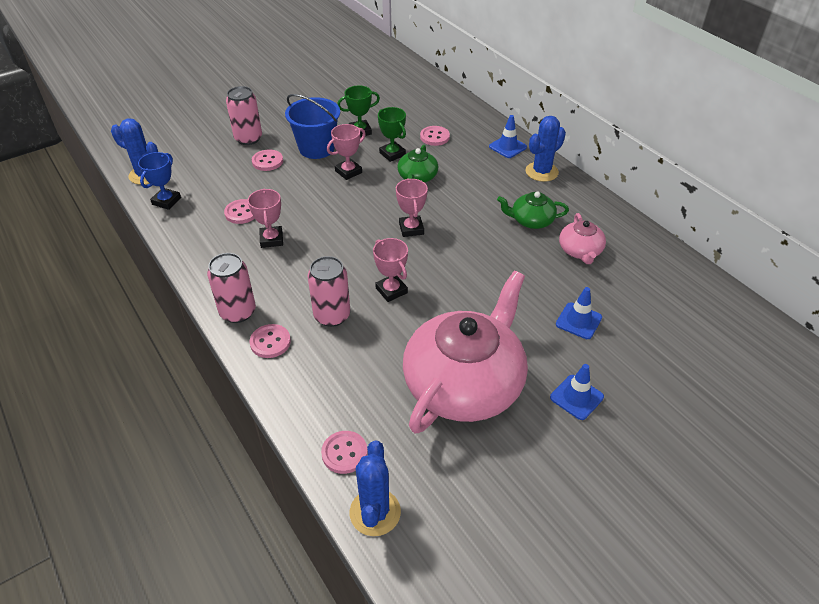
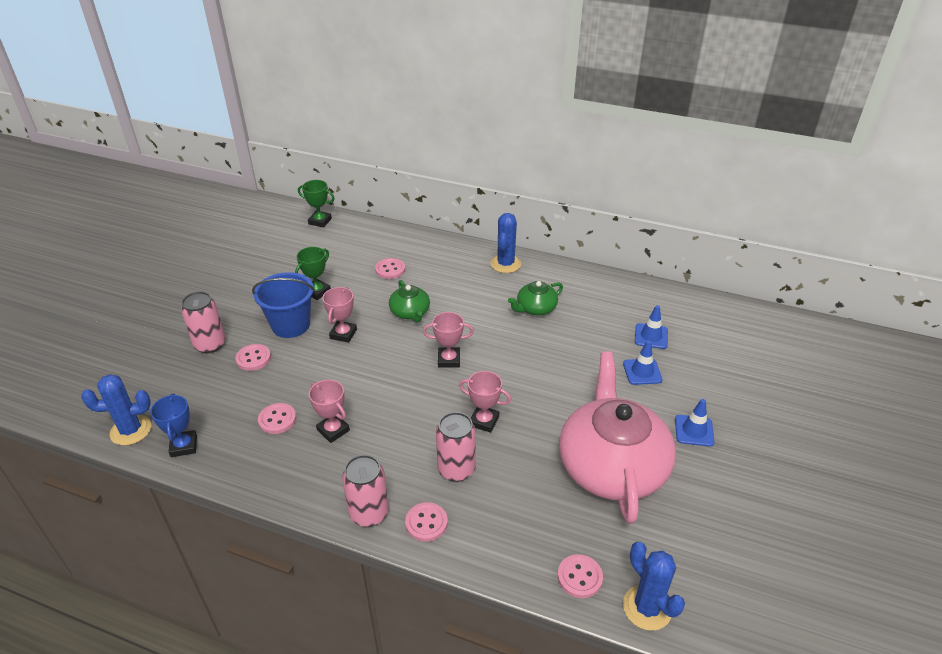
camera: 35 degrees left, 5 degrees down
(392, 154) = (367, 300): green trophy -> green trophy (320, 221)
(411, 229) = (449, 360): pink trophy -> pink trophy turned 45 degrees counterclockwise
(507, 147) = (459, 254): blue traffic cone -> blue traffic cone (651, 336)
(580, 251) = (592, 316): pink teapot -> none

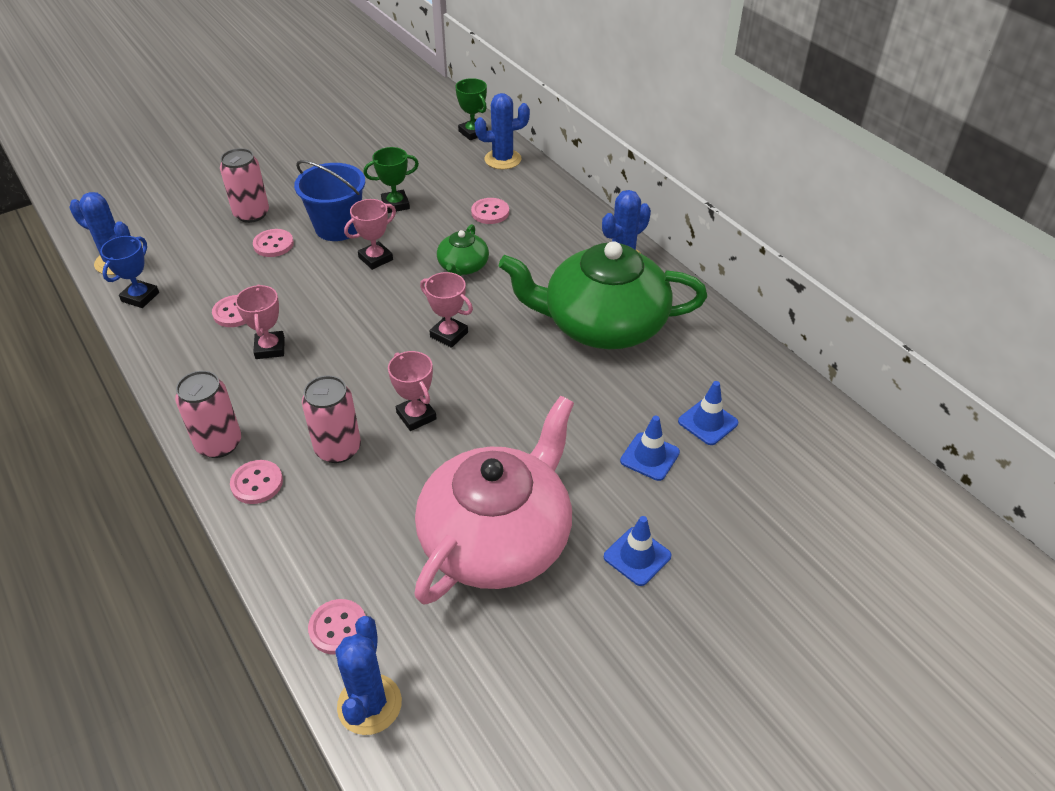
camera: 35 degrees right, 5 degrees up
(361, 231) = (502, 159): none -> blue cactus
(535, 308) = (603, 324): green teapot -> green teapot, size x2.21

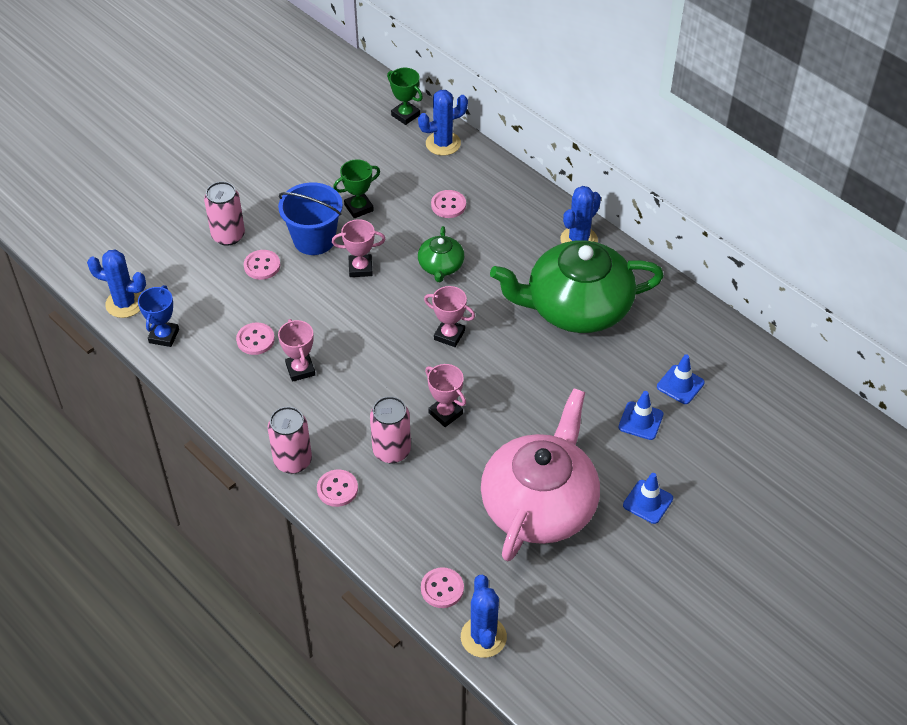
camera: 10 degrees left, 5 degrees up
(375, 258) = (360, 268): pink trophy -> pink trophy turned 45 degrees clockwise

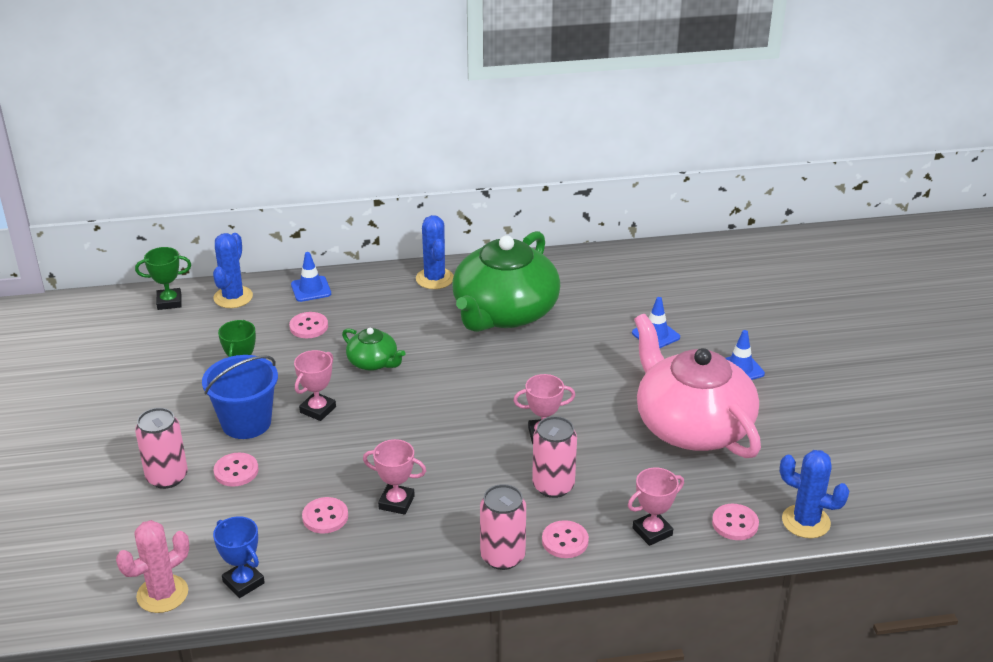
camera: 55 degrees left, 15 degrees down
(125, 303) = (162, 594): blue cactus -> pink cactus
(449, 335) = (458, 393): pink trophy -> pink trophy (652, 531)
(680, 385) = (639, 300): blue traffic cone -> blue traffic cone (311, 289)

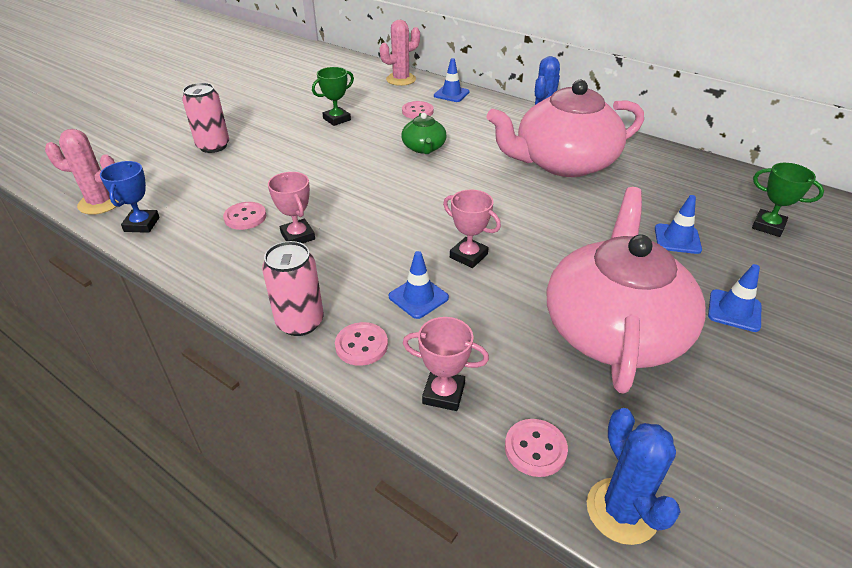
camera: 45 degrees right, 5 degrees up
(169, 302) = (365, 68): green trophy -> green trophy (768, 226)
(233, 297) = (401, 79): blue cactus -> pink cactus
(236, 471) = (248, 163): pink button -> none
(246, 422) = (298, 142): blue bucket -> none
(318, 410) = (347, 156): pink trophy -> none
(504, 312) = (563, 162): green teapot -> pink teapot
(553, 486) = (418, 297): pink can -> blue traffic cone

